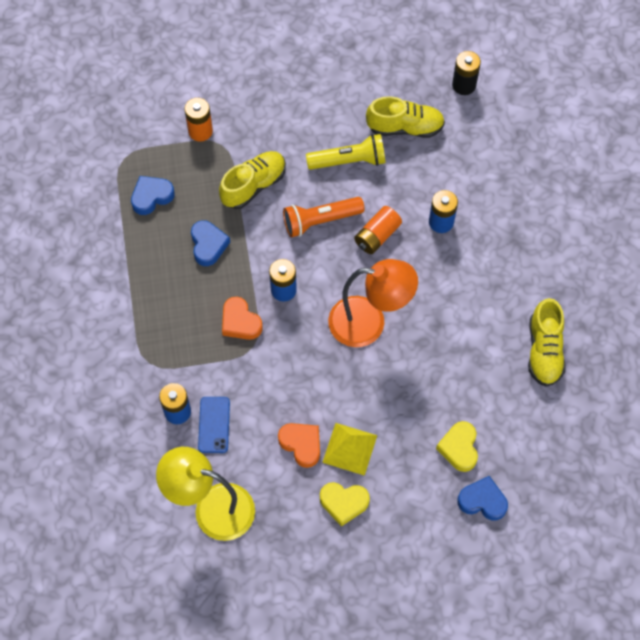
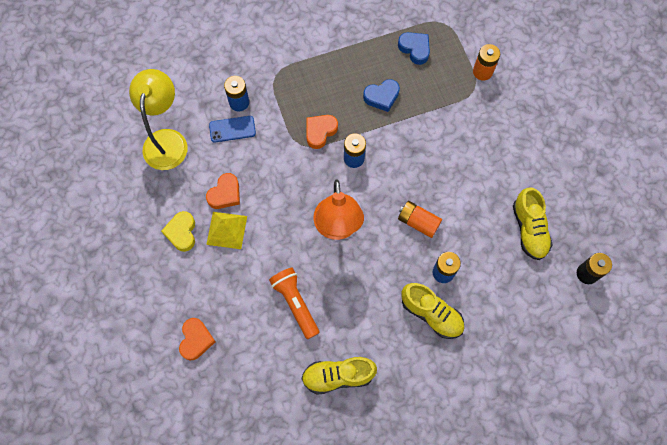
camera: 80 degrees right, 5 degrees up
(253, 185) = (442, 120): yellow shoe -> yellow shoe (431, 314)
(320, 221) = (422, 176): orange flashlight -> orange flashlight (295, 303)
(349, 161) = (484, 188): yellow flashlight -> none
(459, 448) = (239, 315): yellow heart -> none
(482, 501) = (196, 340): blue heart -> orange heart

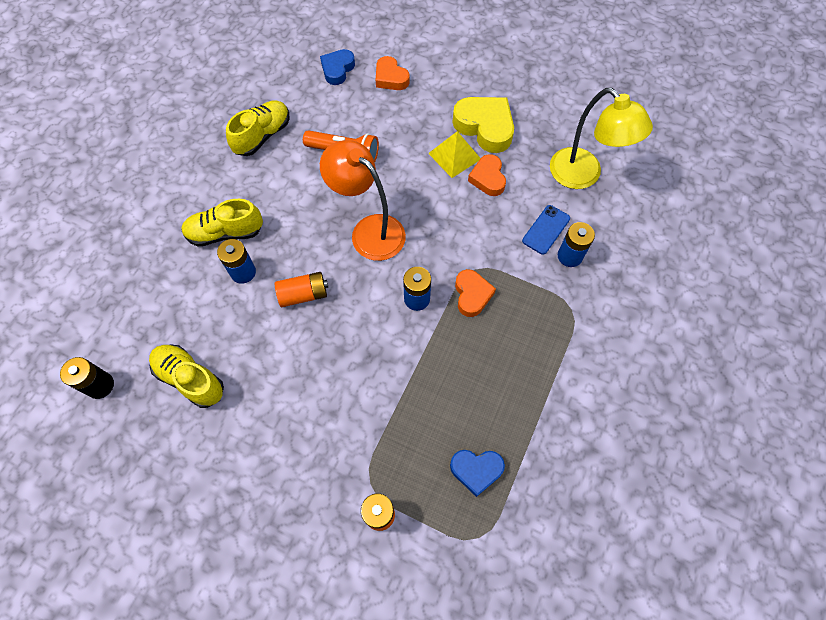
camera: 135 degrees right, 5 degrees down
(181, 232) = (485, 127): yellow heart -> yellow heart, size x1.61
(382, 97) = (453, 382): blue heart -> blue heart (337, 69)

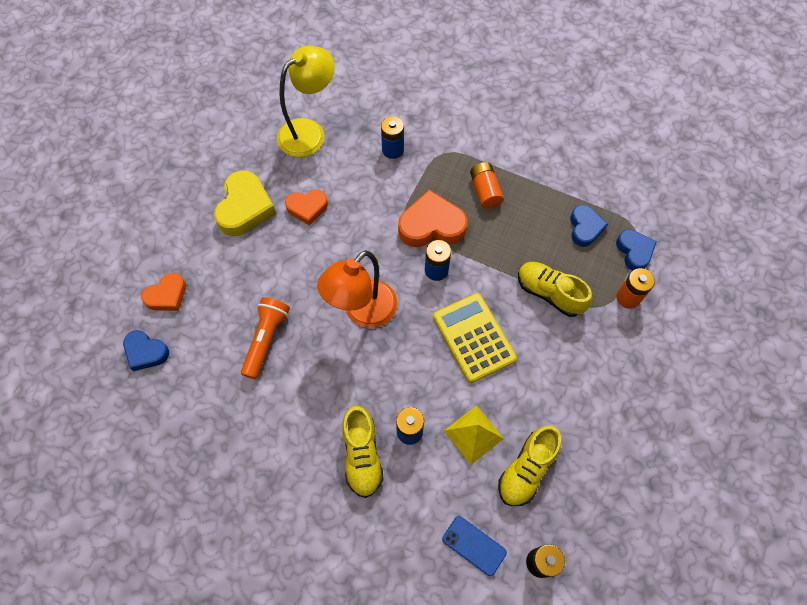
camera: 90 degrees left, 0 degrees up
(262, 136) = (234, 429): yellow shoe -> yellow shoe (549, 293)
(303, 294) = (433, 370): orange battery -> orange battery (485, 191)
(336, 334) = (474, 337): none -> yellow calculator
(444, 532) = (634, 251): none -> blue heart
(454, 156) = (278, 235): yellow pyramid -> yellow pyramid (473, 434)
(472, 295) = (431, 225): orange heart -> orange heart, size x1.61
(485, 127) = (245, 208): yellow heart -> yellow heart turned 150 degrees clockwise
(546, 229) = (365, 165): blue phone -> blue phone (474, 545)

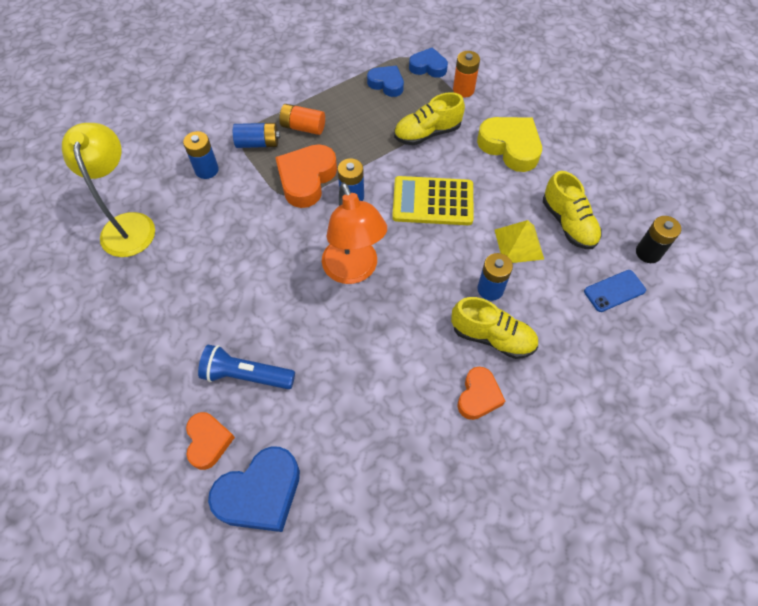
camera: 60 degrees left, 5 degrees down
(146, 352) = (260, 493): blue heart -> blue heart, size x1.61
(229, 289) = (246, 375): none -> blue flashlight
(245, 208) = (165, 319): yellow heart -> yellow heart (510, 147)
(266, 339) = (326, 366): orange flashlight -> none
(307, 208) = (210, 265): orange heart -> orange heart (478, 396)
(444, 168) = (258, 143): none -> blue battery

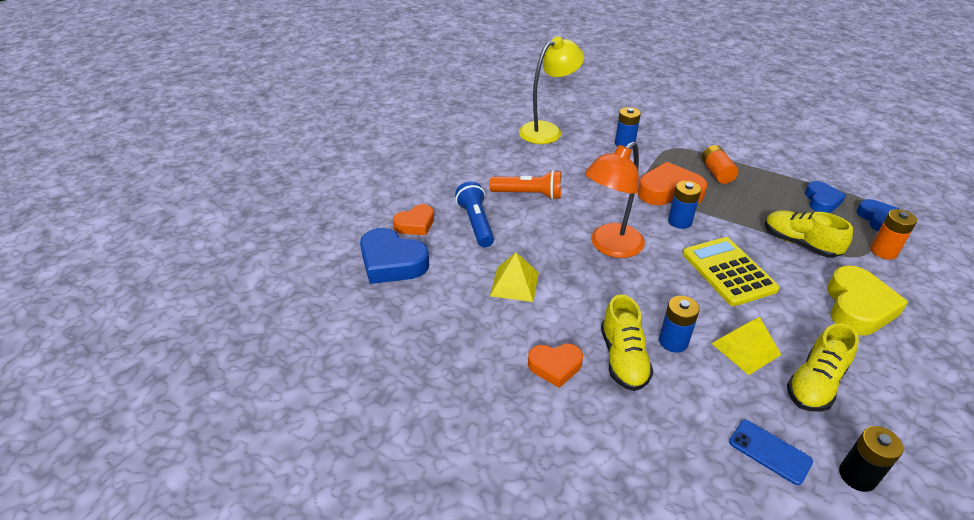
camera: 65 degrees right, 20 degrees down
(231, 301) = (528, 194): none -> orange flashlight
(258, 143) = (675, 157): blue battery -> none
(360, 380) = (514, 284): none -> yellow pyramid

